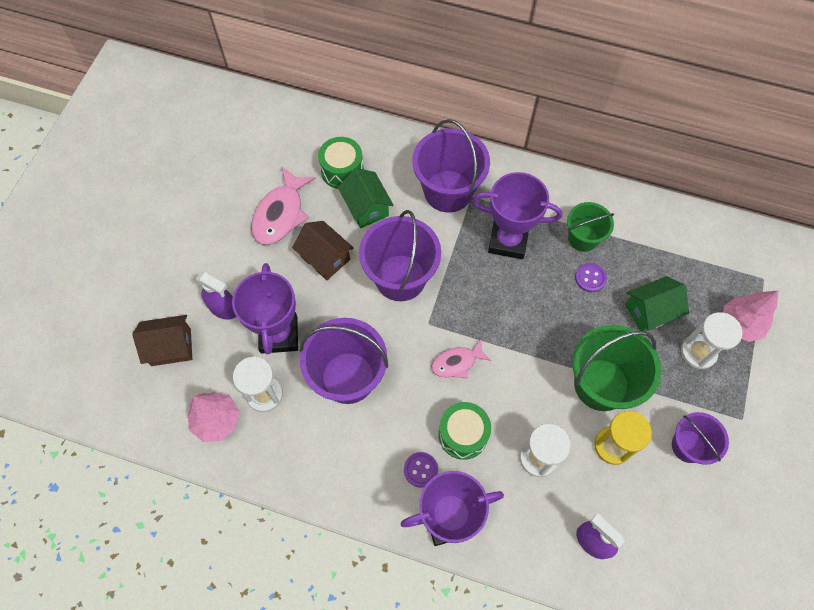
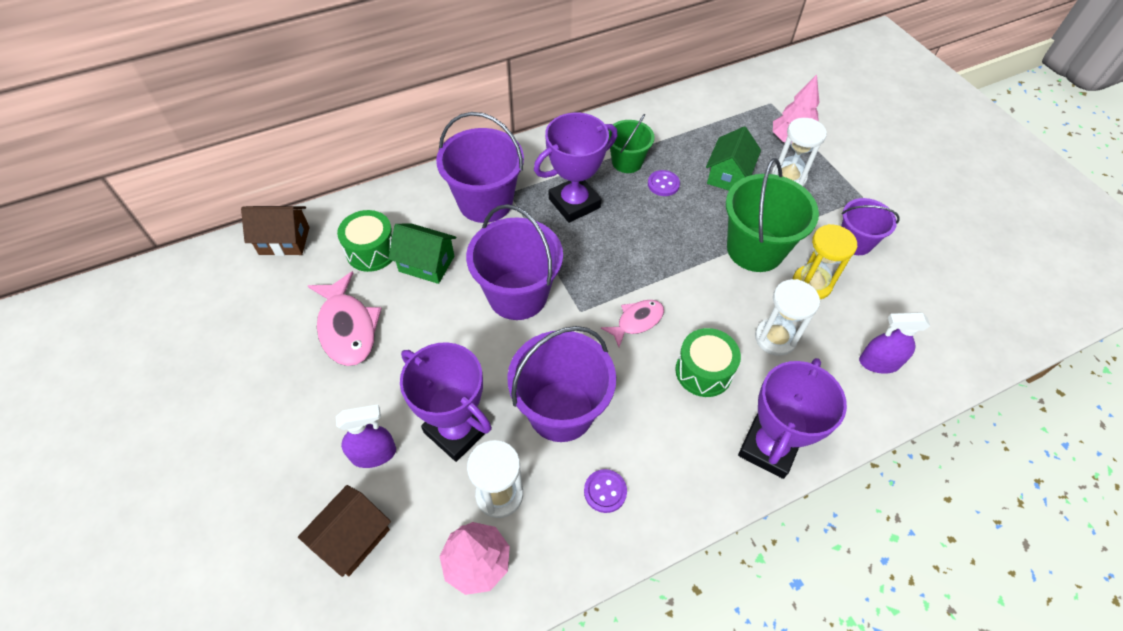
camera: 45 degrees left, 10 degrees down
(325, 258) = (431, 331): brown house -> brown house (284, 241)
(420, 470) = (704, 429): purple button -> purple button (605, 491)
(457, 362) = (637, 321): pink fish -> pink fish turned 150 degrees counterclockwise

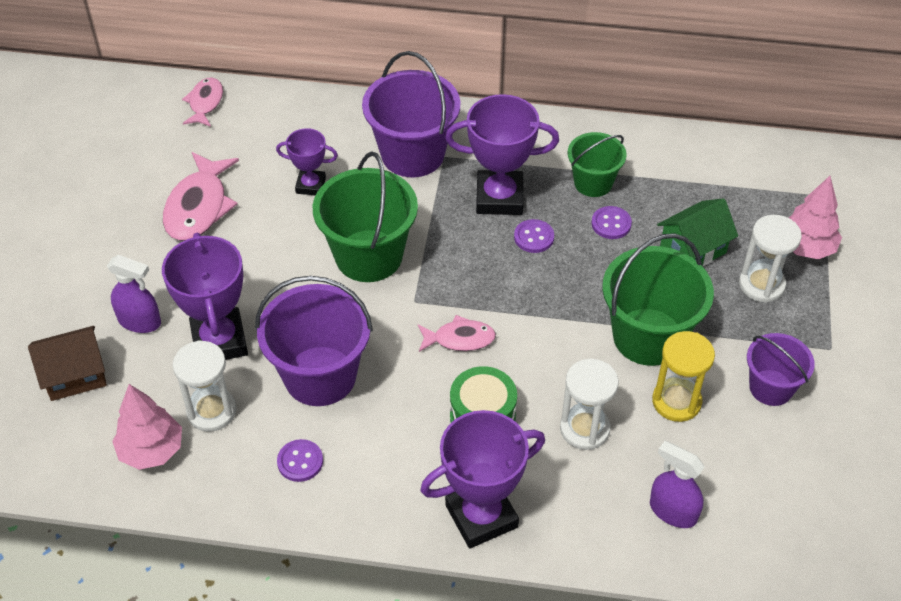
camera: 35 degrees right, 5 degrees down
(284, 241) = (205, 103): brown house -> pink fish
(371, 251) = (272, 149): green drum -> none
(427, 263) = (310, 185): green house -> purple trophy
(517, 295) = (369, 256): purple bucket -> green bucket
(622, 219) = (534, 237): none -> purple button

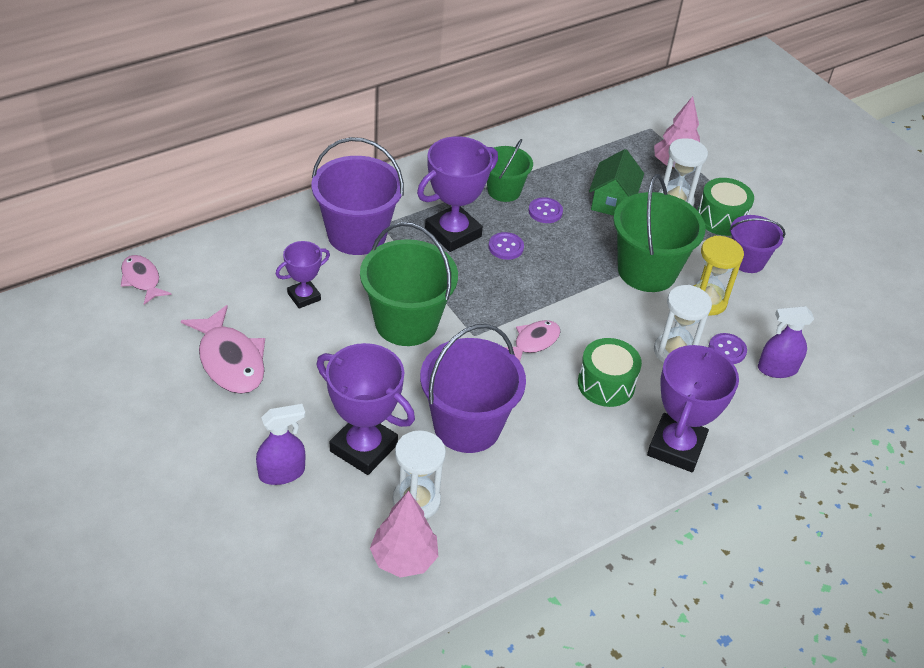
camera: 45 degrees left, 5 degrees down
(75, 375) = (275, 546): brown house -> none
(300, 461) = (521, 492): purple button -> purple button (727, 350)
(793, 329) = (721, 218): none -> green drum

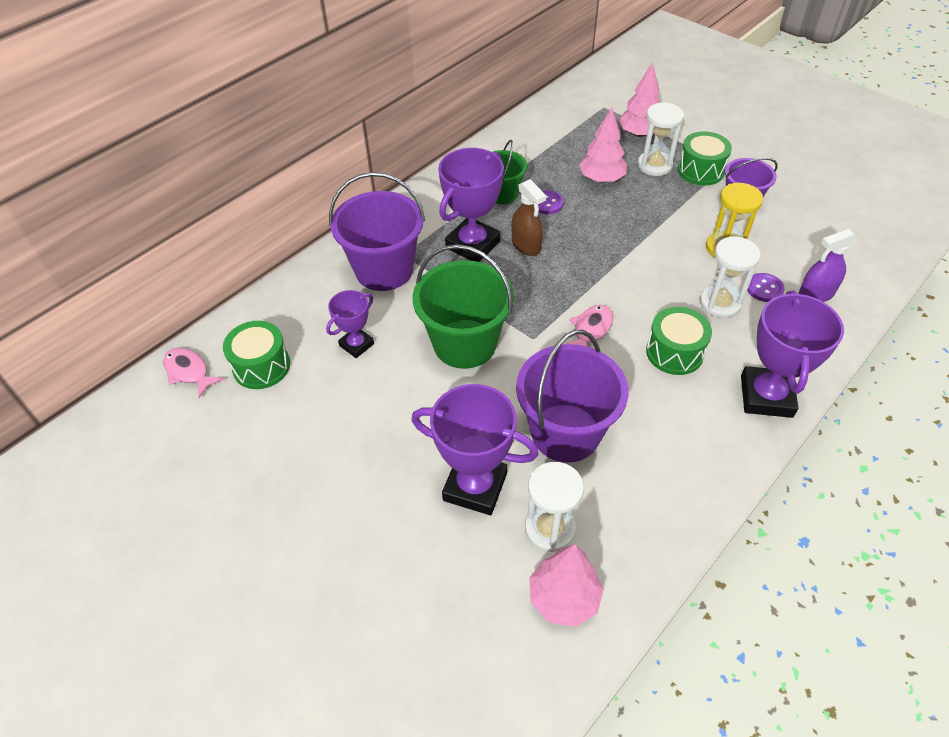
camera: 10 degrees left, 5 degrees up
(209, 292) = (261, 366): none -> green drum
(230, 360) = (307, 432): pink fish -> none
(282, 473) = (403, 540): purple spray bottle -> none
(506, 247) = (526, 245): purple button -> brown spray bottle
(612, 201) = (601, 179): green house -> pink tree
(647, 271) = (660, 234): green bucket -> none

